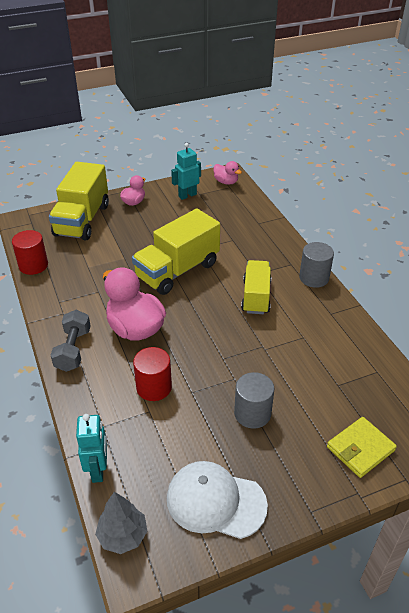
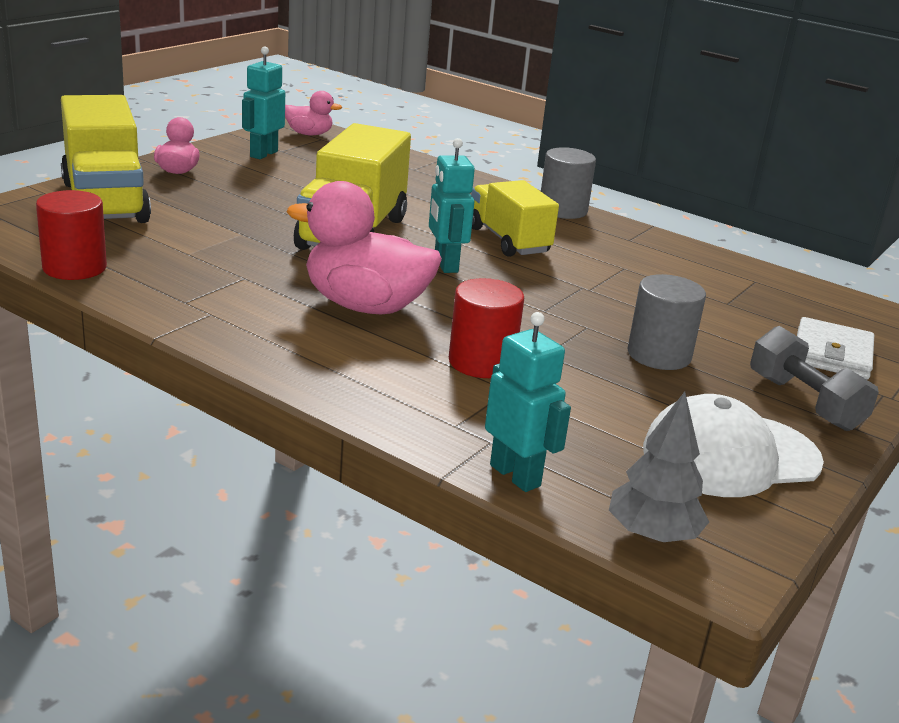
camera: 35 degrees left, 15 degrees down
(73, 349) = (287, 351): grey dumbbell -> grey dumbbell (804, 402)
(203, 308) = (445, 265): none -> turquoise robot
(360, 449) = (832, 354): yellow wallet -> white wallet

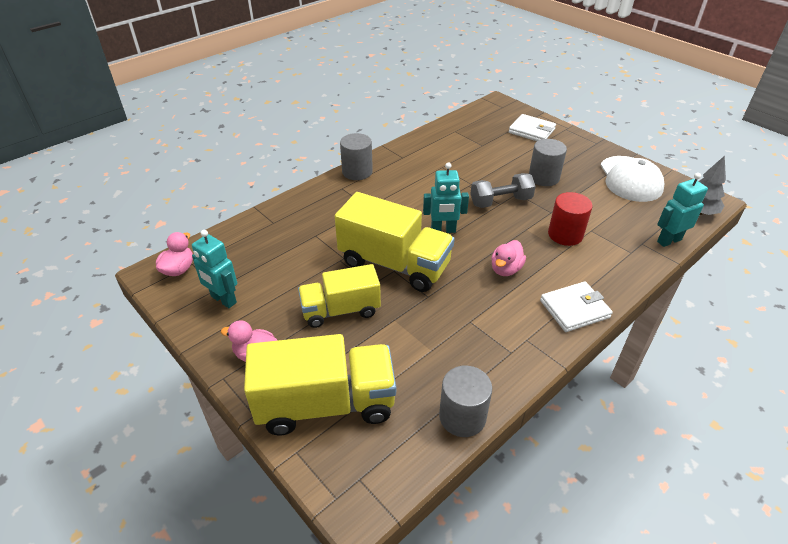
camera: 75 degrees left, 15 degrees up
(74, 267) = (462, 417): red cylinder -> grey cylinder
(282, 354) = (574, 309): none -> white wallet
(365, 306) = (505, 269): pink duck -> pink duck, size x0.52
(508, 240) = (405, 200): yellow truck -> yellow truck (341, 310)
(804, 402) = (579, 149): grey dumbbell -> grey dumbbell (500, 201)

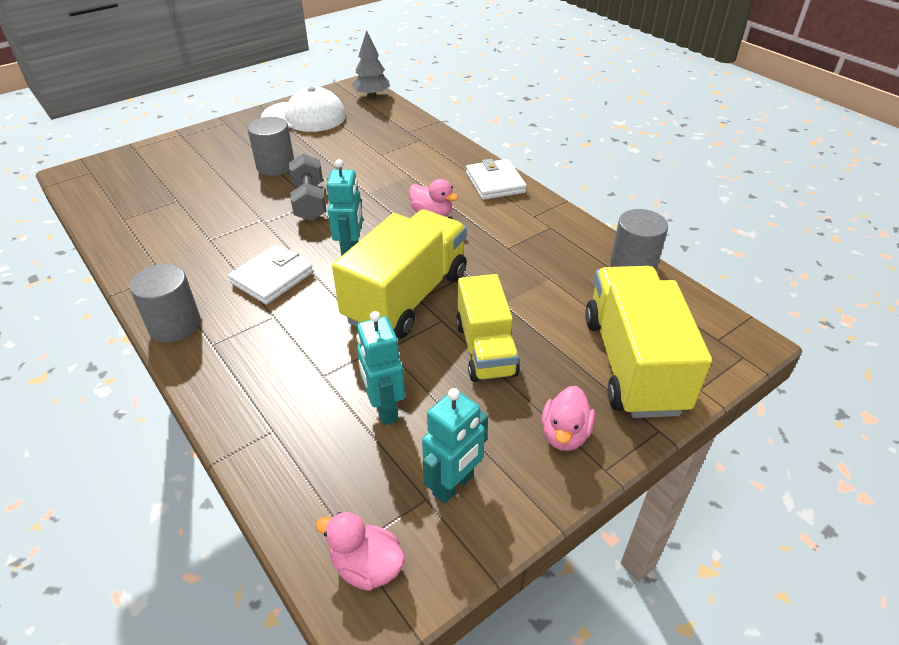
camera: 85 degrees left, 0 degrees up
(531, 131) = (169, 159): white wallet -> white wallet (272, 277)
(565, 234) = (384, 169): red cylinder -> none
(669, 240) = (408, 118): turquoise robot -> turquoise robot (384, 409)

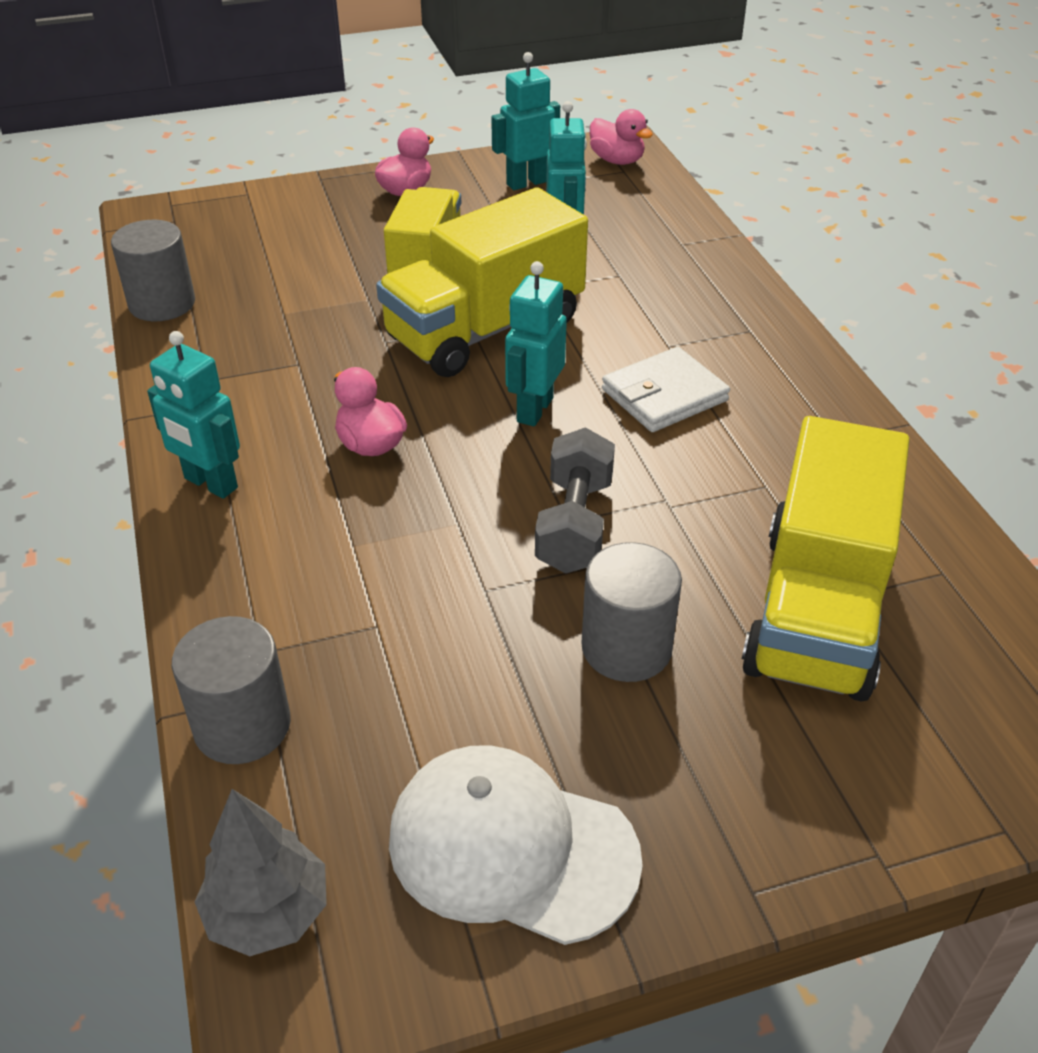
camera: 160 degrees left, 0 degrees up
(175, 325) = (802, 361): grey cylinder -> grey cylinder (242, 725)
(495, 183) = (210, 483): white wallet -> turquoise robot
(633, 364) = (286, 220): yellow truck -> yellow truck (816, 610)

